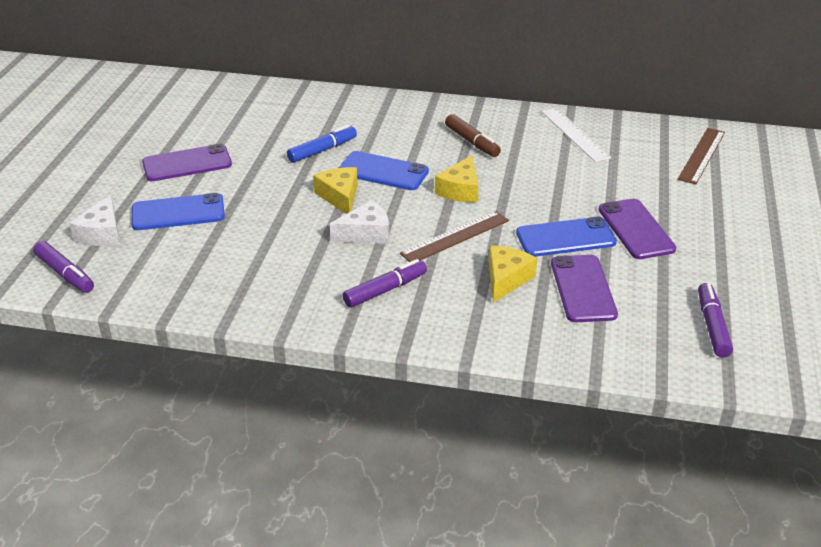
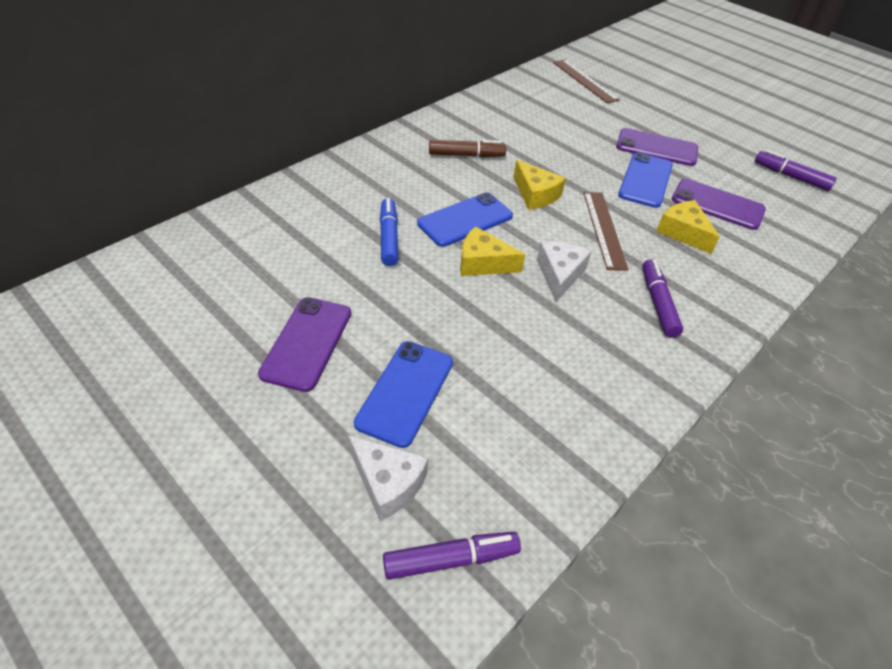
camera: 60 degrees left, 10 degrees up
(575, 134) = (505, 109): white ruler -> none

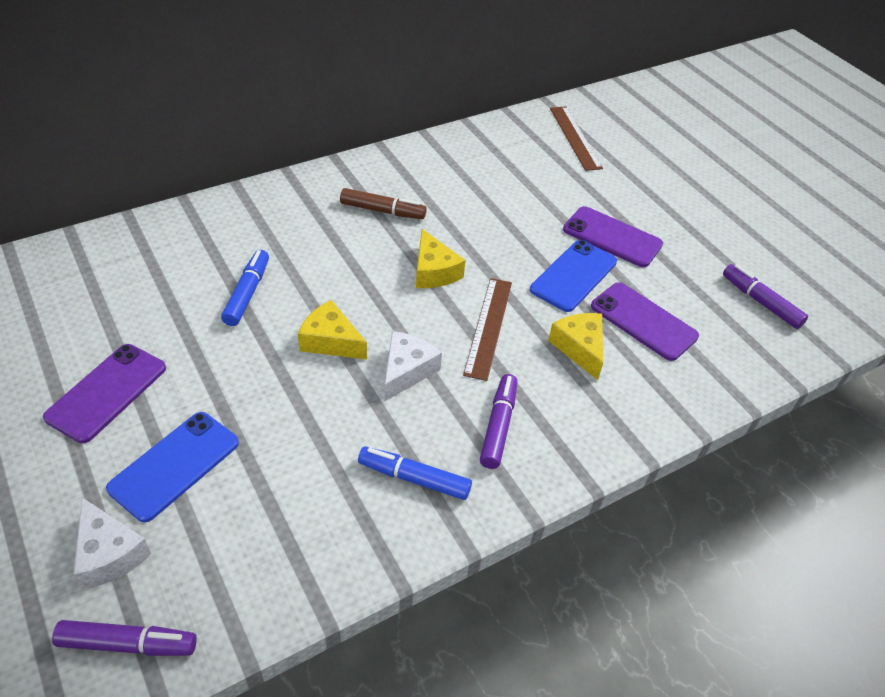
camera: 15 degrees right, 0 degrees up
(465, 220) = (339, 287): blue phone -> none
(617, 358) = (414, 478): none -> blue marker

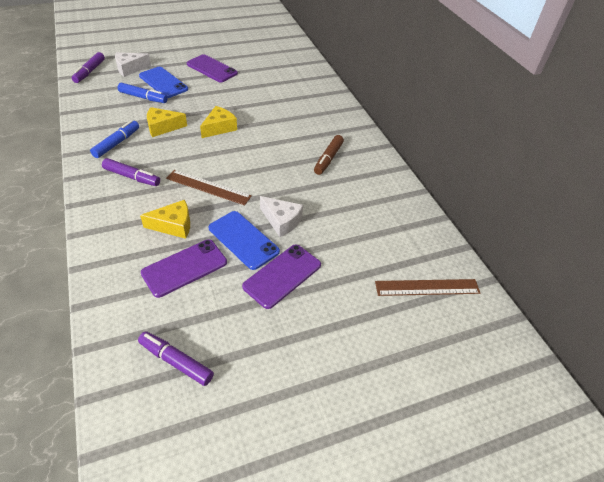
camera: 100 degrees right, 0 degrees up
(247, 293) = (263, 105): blue marker -> blue marker (143, 97)
(406, 371) = (187, 150): white cheese -> white cheese (281, 221)
(434, 271) = (265, 172): yellow cheese -> yellow cheese (162, 127)
(761, 302) = (176, 361): purple marker -> purple marker turned 120 degrees counterclockwise

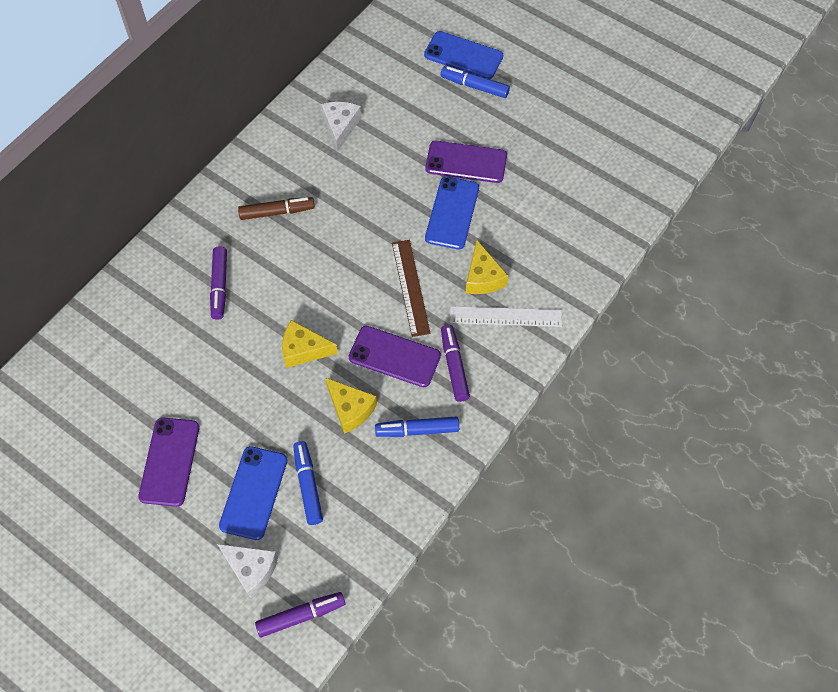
camera: 120 degrees left, 15 degrees up
(131, 219) = (505, 316): none -> white ruler
(173, 225) = (483, 277): yellow cheese -> yellow cheese turned 150 degrees counterclockwise
(176, 361) = (596, 179): purple marker -> purple marker (220, 286)
(184, 268) = (518, 233): purple phone -> purple phone (394, 357)
(281, 221) = (404, 199): white cheese -> white cheese (340, 127)
(362, 333) = (474, 86): none -> blue marker
(408, 348) = (463, 56): none -> blue phone
(427, 287) = (394, 65): brown ruler -> none

